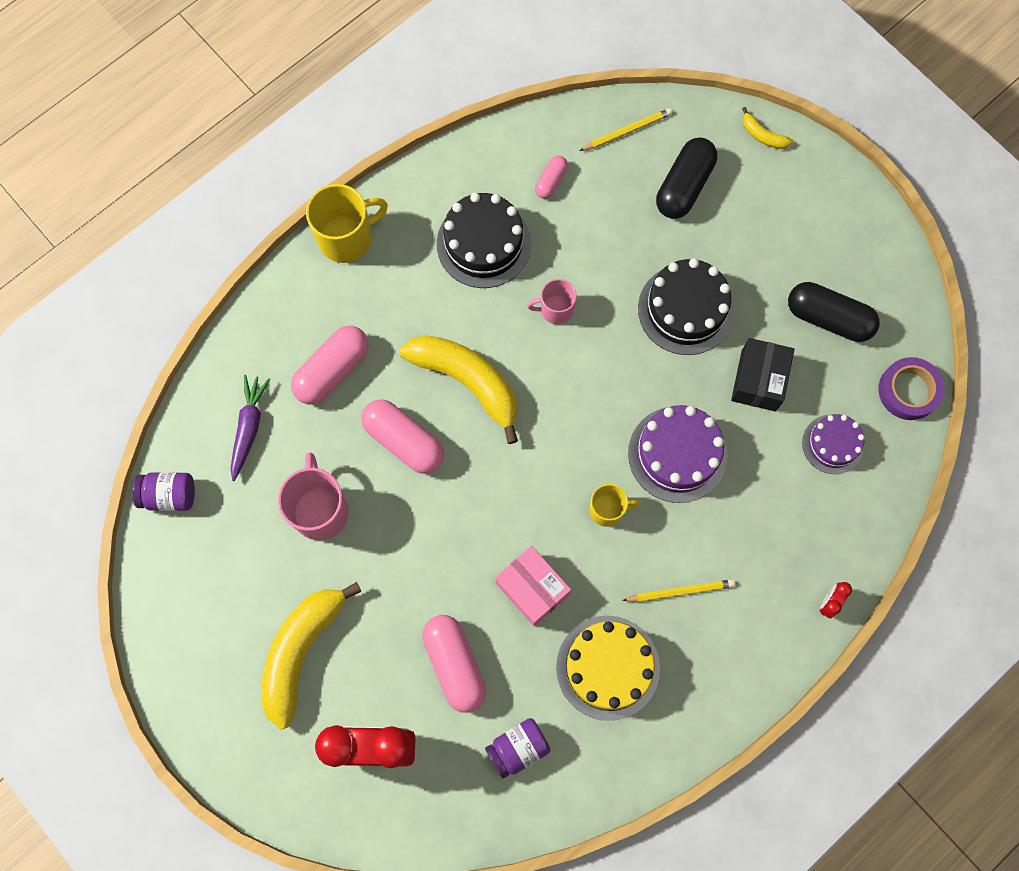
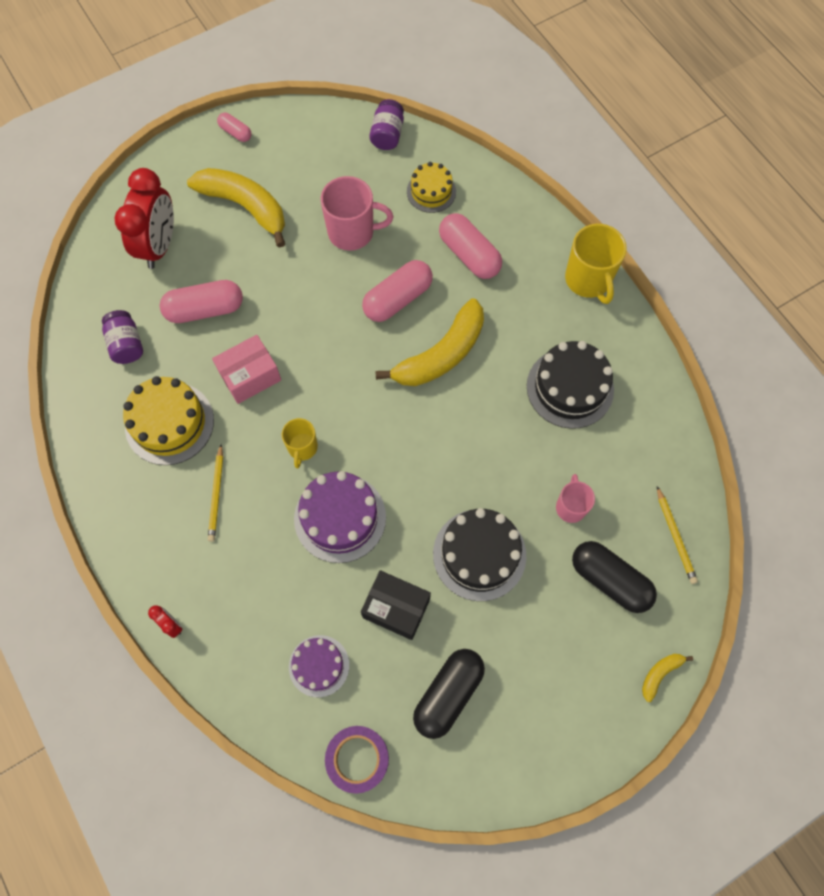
camera: 100 degrees right, 5 degrees down
(249, 428) = (431, 191): purple carrot -> yellow cake
(551, 181) = (627, 456): pink capsule -> pink capsule (235, 132)
(555, 310) = (496, 437): pink mug -> pink mug (570, 507)

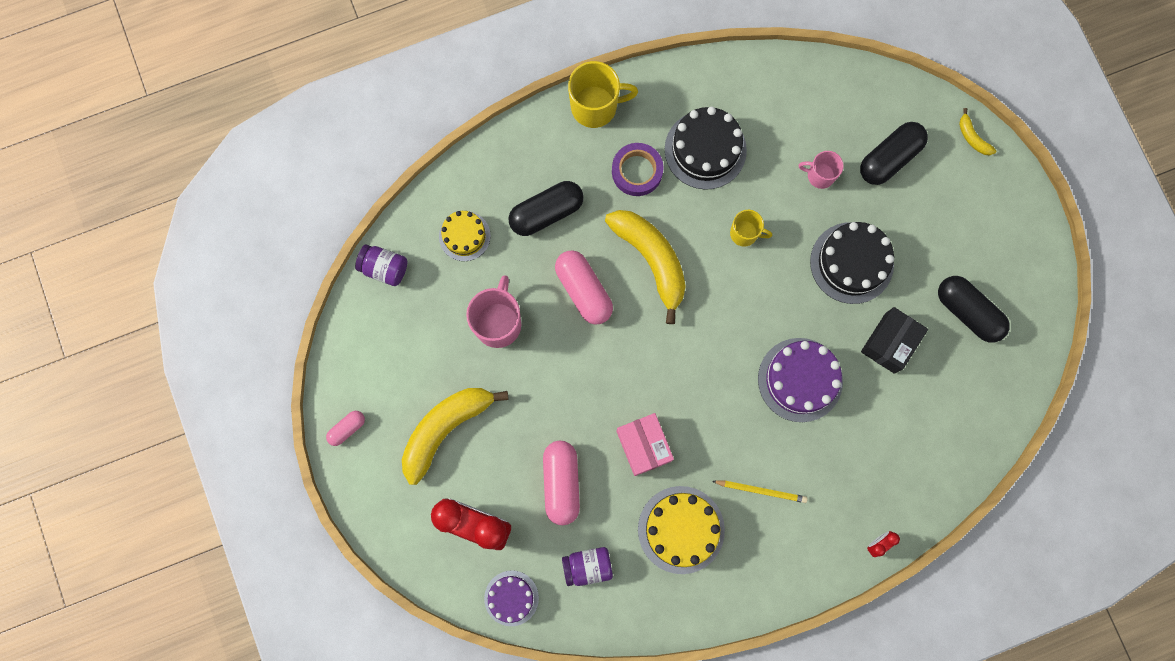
camera: 80 degrees left, 10 degrees up
(302, 448) = (726, 405): yellow mug -> yellow mug (745, 233)
(319, 666) = (930, 417): purple cake -> purple cake (511, 598)
(357, 759) = (1011, 396): purple tape -> purple tape (637, 171)
(469, 255) = (546, 213): pink capsule -> black capsule
(675, 536) = (859, 94): yellow pencil -> none

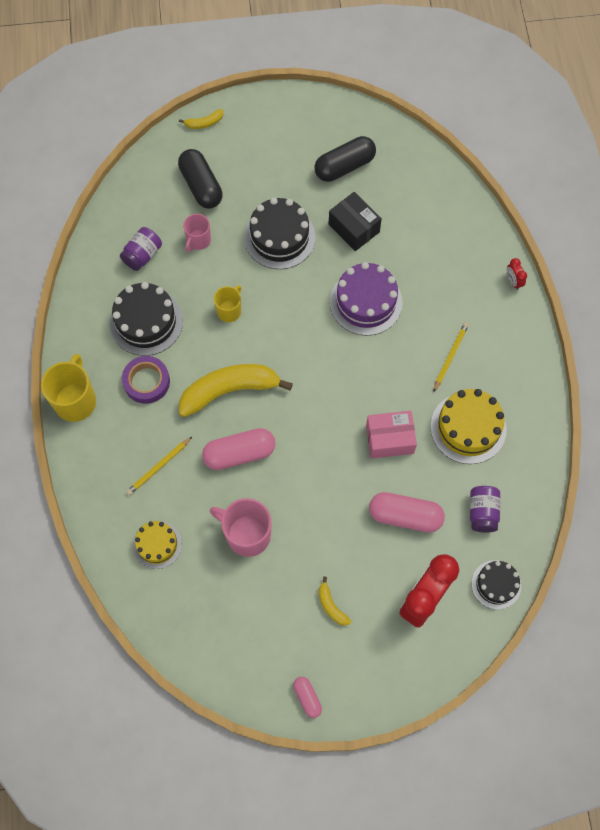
camera: 75 degrees left, 10 degrees down
(384, 268) = (165, 626): purple jar -> purple jar (142, 255)
(445, 429) = (331, 606): yellow banana -> yellow banana, size x0.44
(511, 598) = (496, 584): purple cake -> black cake
(546, 213) = (159, 467): black capsule -> yellow pencil

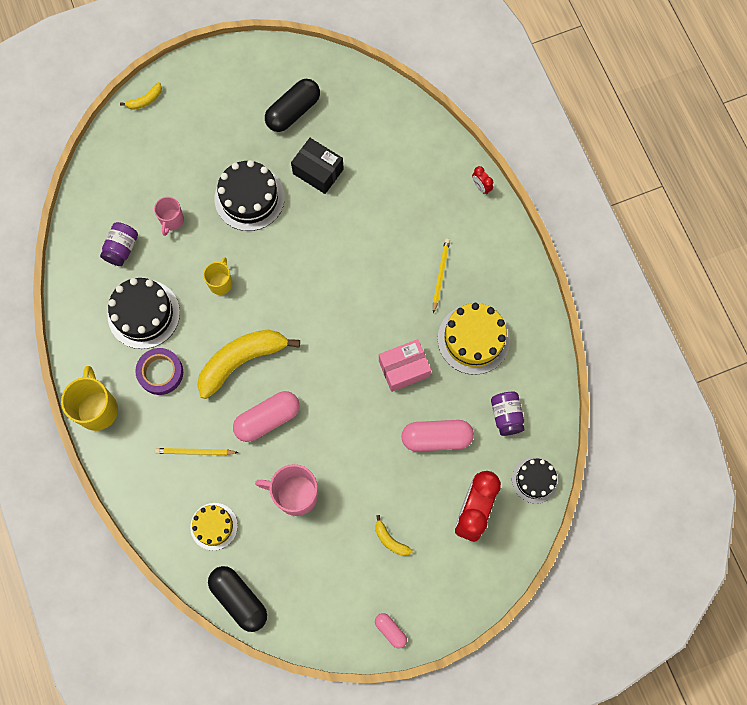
camera: 15 degrees left, 5 degrees up
(159, 467) = (195, 452): yellow pencil -> yellow pencil turned 60 degrees clockwise
(201, 186) = (159, 165): black capsule -> black capsule (239, 599)
(366, 302) = (348, 242): purple cake -> none

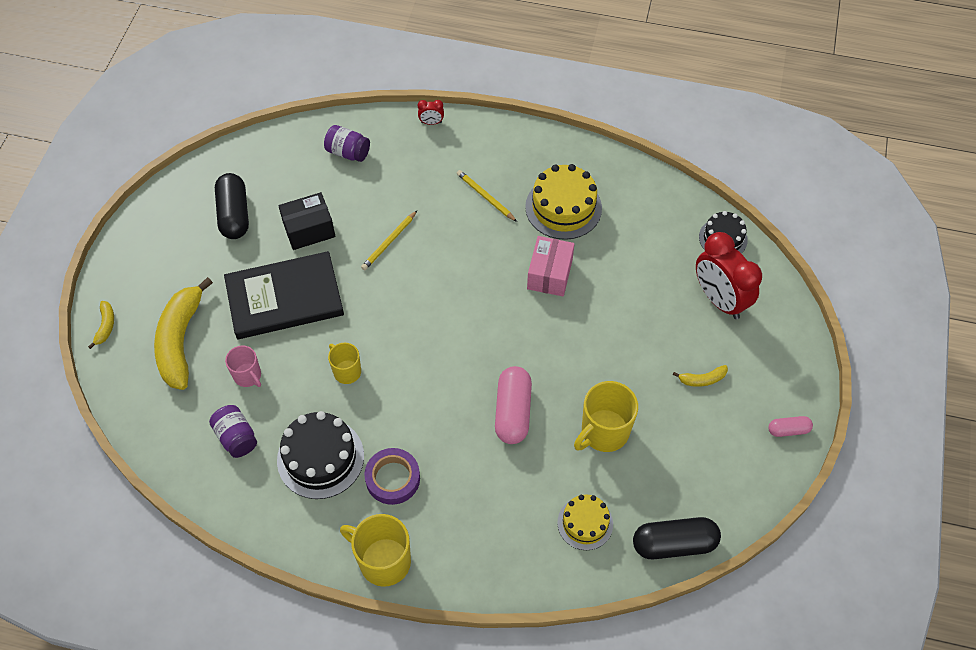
camera: 55 degrees left, 15 degrees down
(195, 452) = (498, 495): yellow pencil -> yellow pencil (389, 242)
(241, 361) = (438, 399): yellow banana -> yellow banana (180, 341)
(249, 198) = (284, 298): black cake -> black book
(295, 494) = (603, 432): pink mug -> yellow mug
(436, 438) = (632, 287): pink capsule -> none
(506, 416) = (650, 225): purple jar -> purple jar (348, 152)

